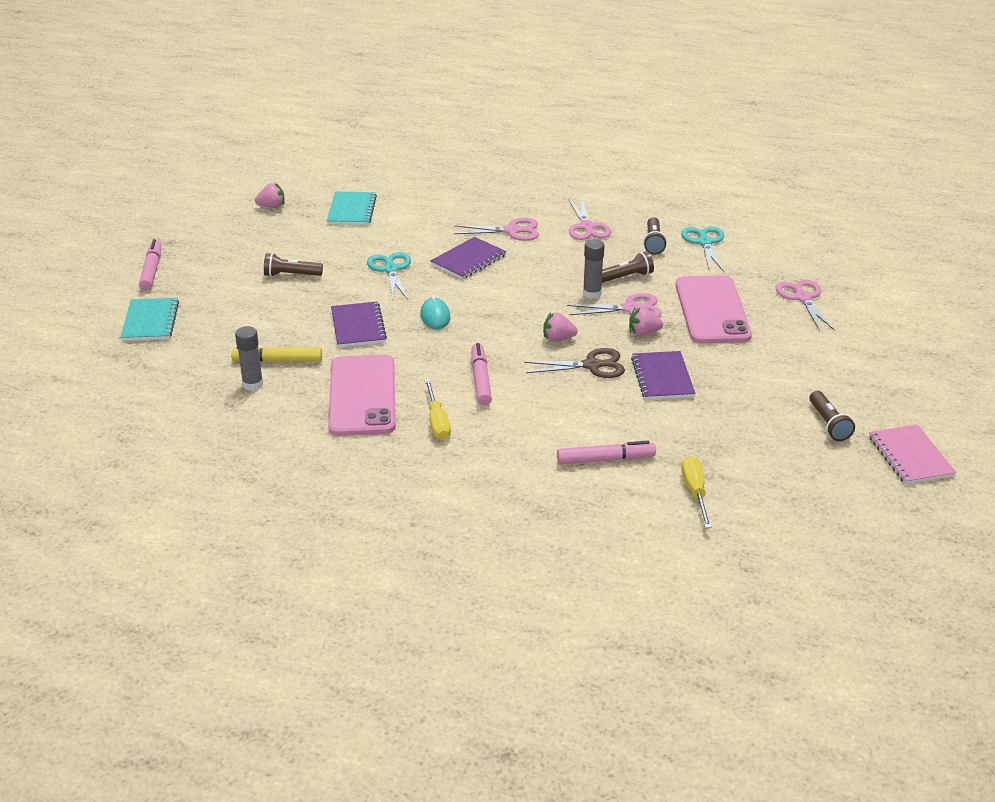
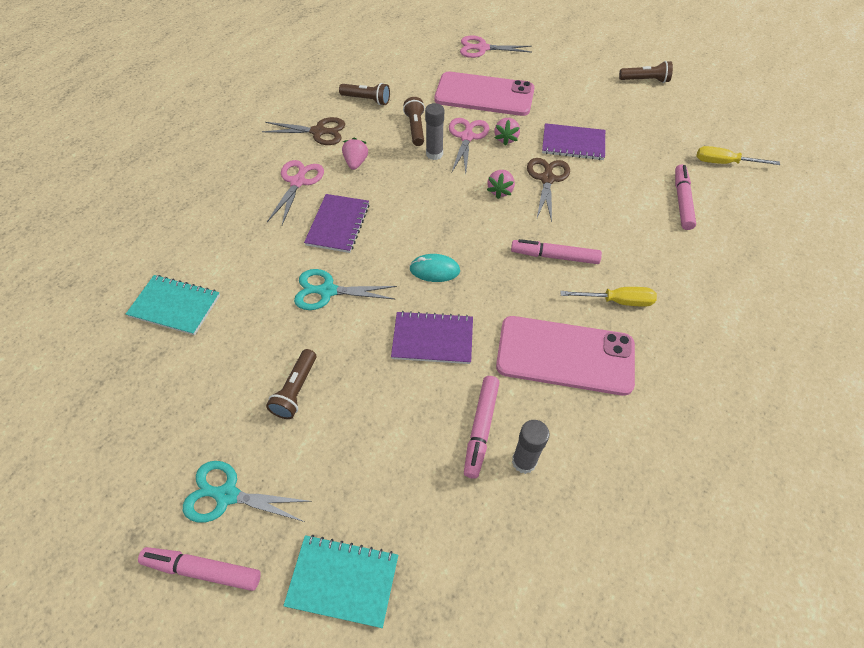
camera: 75 degrees left, 20 degrees up
(272, 206) = (111, 390): pink strawberry -> pink strawberry (356, 162)
(278, 361) = (481, 428): yellow marker -> pink marker
(468, 260) = (338, 224): purple notebook -> purple notebook turned 45 degrees clockwise
(587, 227) = (319, 132): pink scissors -> brown scissors
(704, 242) = (379, 73): turquoise scissors -> turquoise scissors (226, 495)
(910, 456) = (684, 58): pink notebook -> none

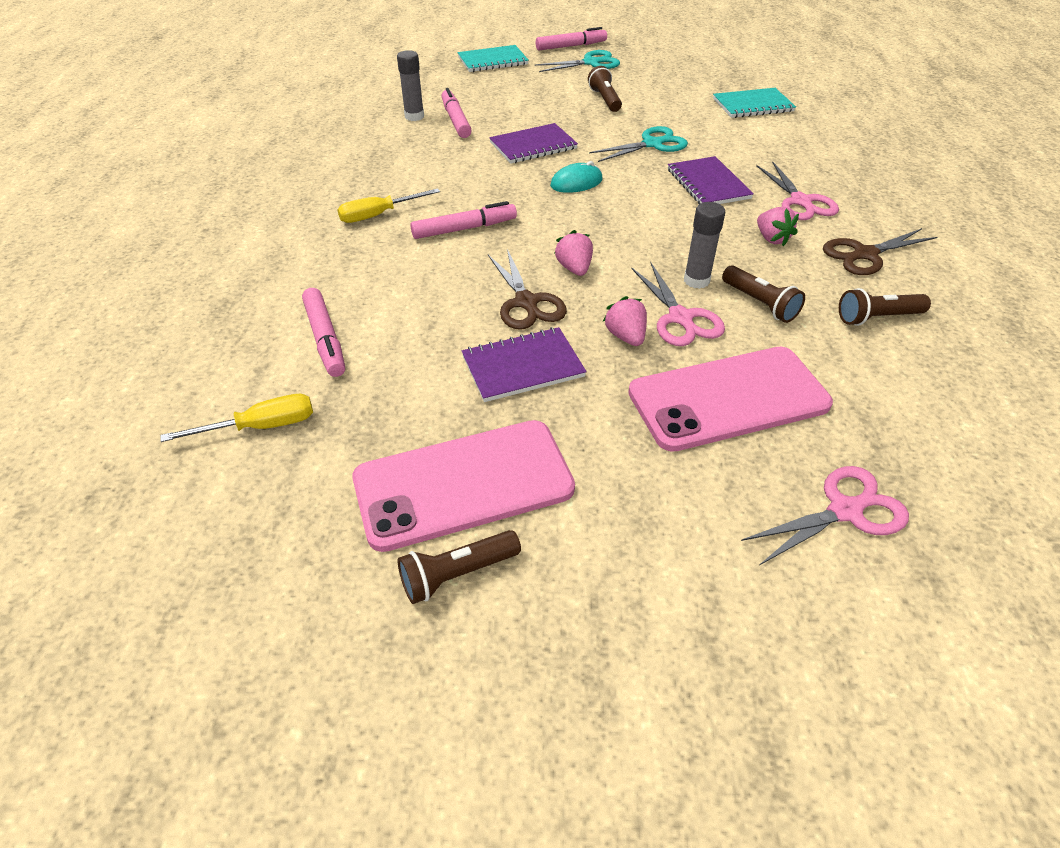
camera: 150 degrees right, 10 degrees down
(565, 355) = (412, 168): pink phone -> pink phone (463, 484)

